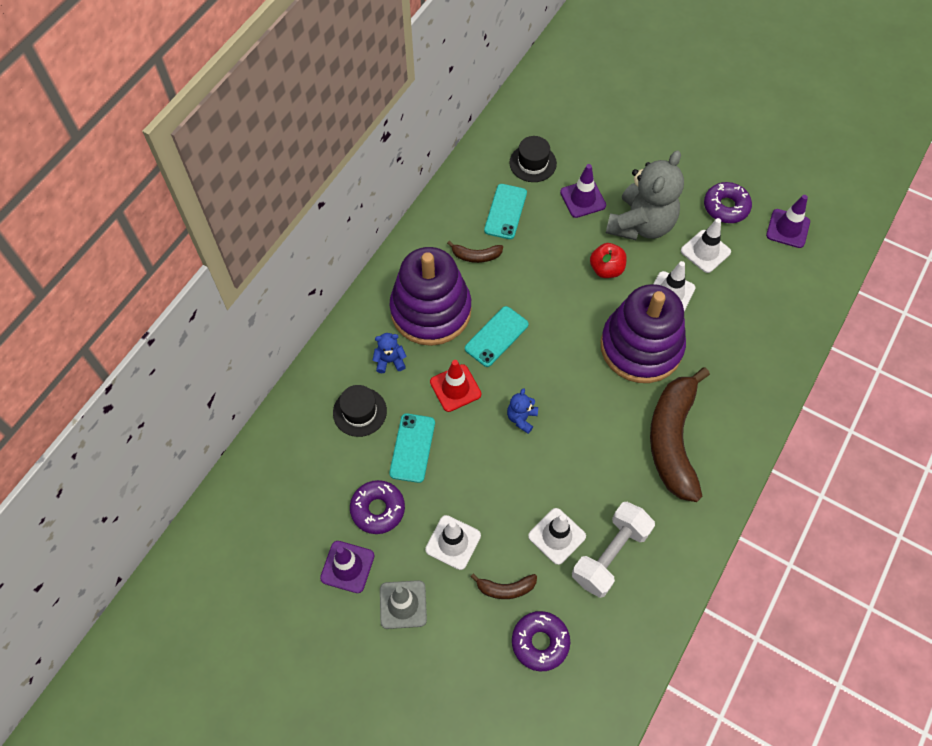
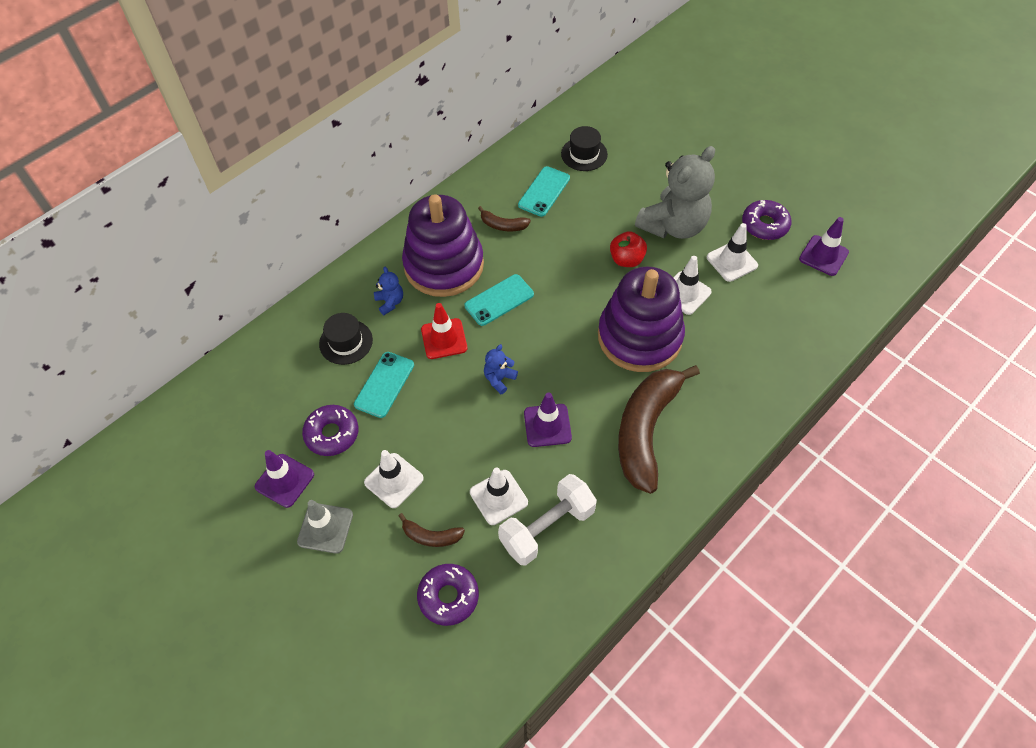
camera: 15 degrees right, 5 degrees down
(390, 361) = (390, 302): blue teddy bear -> blue teddy bear turned 60 degrees clockwise
(583, 199) = (623, 193): purple traffic cone -> purple traffic cone (547, 425)

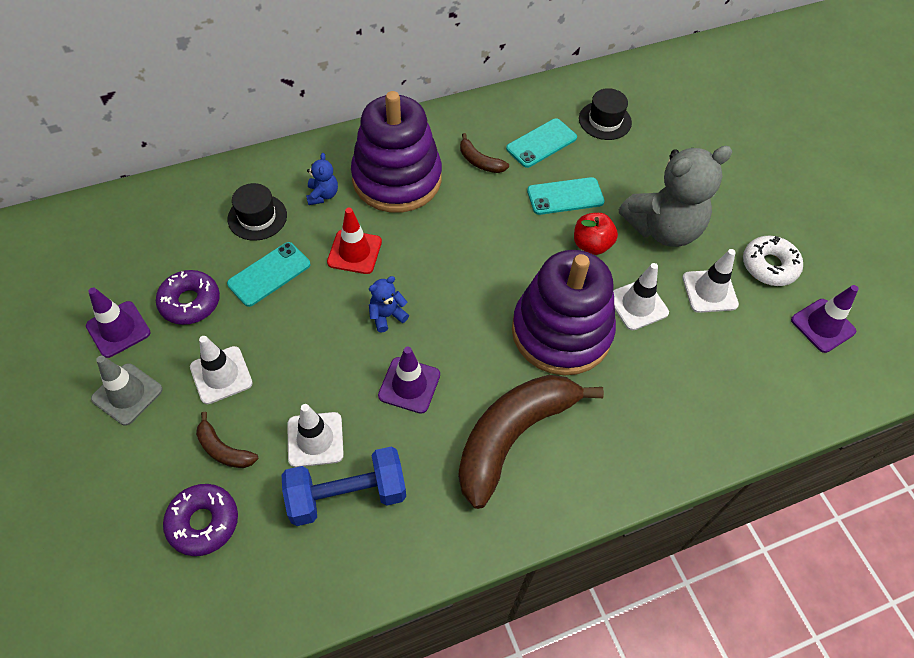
camera: 20 degrees right, 0 degrees up
(499, 300) = (433, 235): turquoise phone -> turquoise phone (565, 196)
(547, 527) = (347, 495): white dumbbell -> blue dumbbell
(764, 225) = (769, 266): purple donut -> white donut

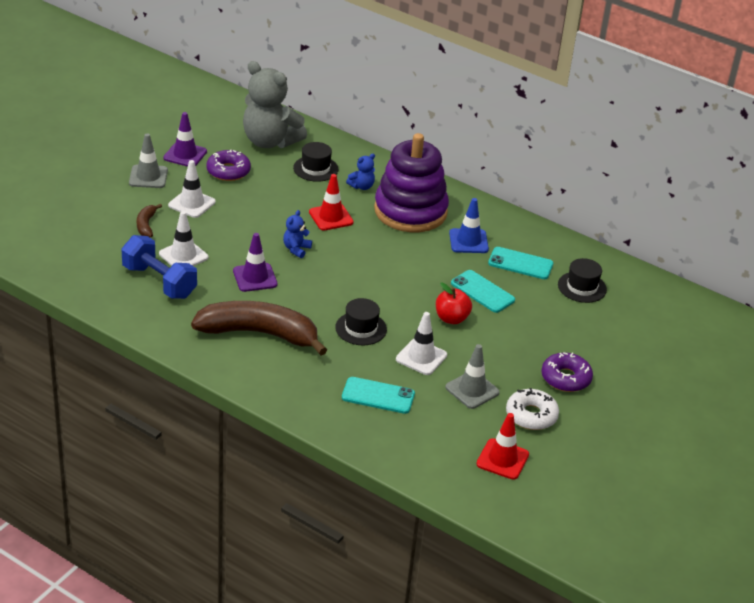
camera: 55 degrees right, 20 degrees down
(203, 522) = (97, 237): purple donut -> purple donut (565, 378)
(269, 274) = (278, 191): turquoise phone -> turquoise phone (378, 396)
(387, 316) = (296, 249): blue teddy bear -> blue teddy bear turned 90 degrees counterclockwise
(479, 161) = (468, 241): brown banana -> blue traffic cone
(561, 332) = (361, 328): purple stacking toy -> black hat
(663, 228) = (506, 349): grey teddy bear -> grey teddy bear (270, 141)
(709, 291) = (472, 390): white traffic cone -> grey traffic cone
(822, 326) = (502, 459): purple traffic cone -> red traffic cone

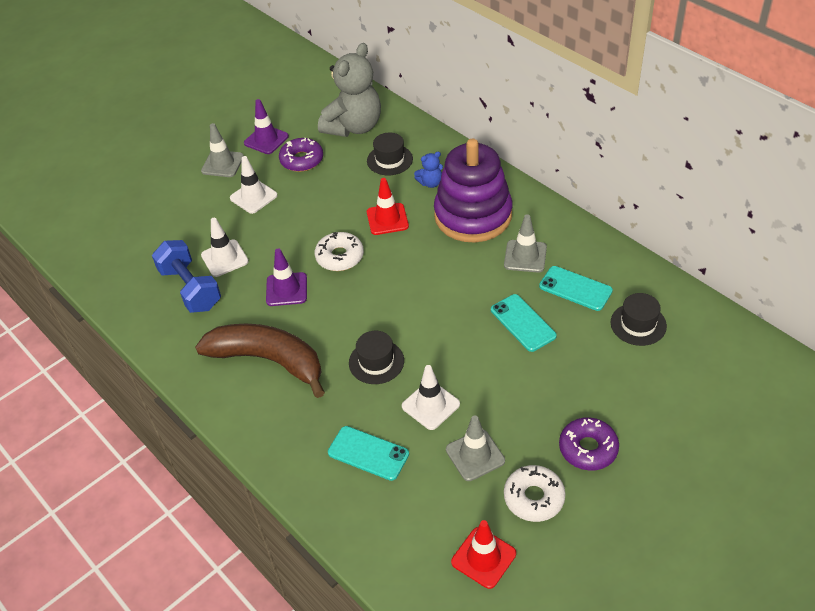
camera: 20 degrees right, 10 degrees up
(146, 225) = (201, 220): brown banana -> none
(270, 141) = (354, 127): grey teddy bear -> grey teddy bear turned 105 degrees counterclockwise
(296, 249) = (340, 257): blue teddy bear -> white donut
(451, 318) = (478, 356): red apple -> none
(468, 241) = (525, 256): blue traffic cone -> grey traffic cone

